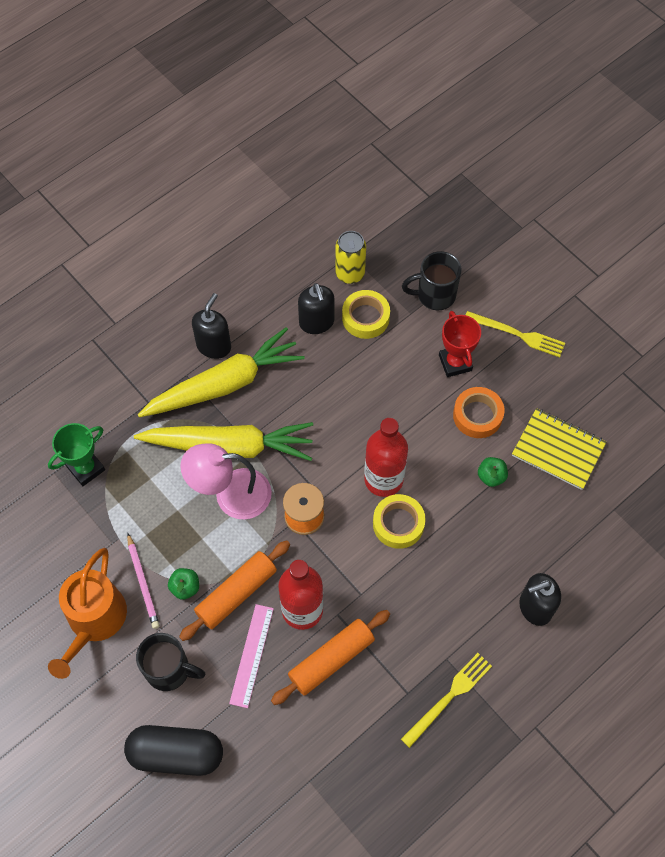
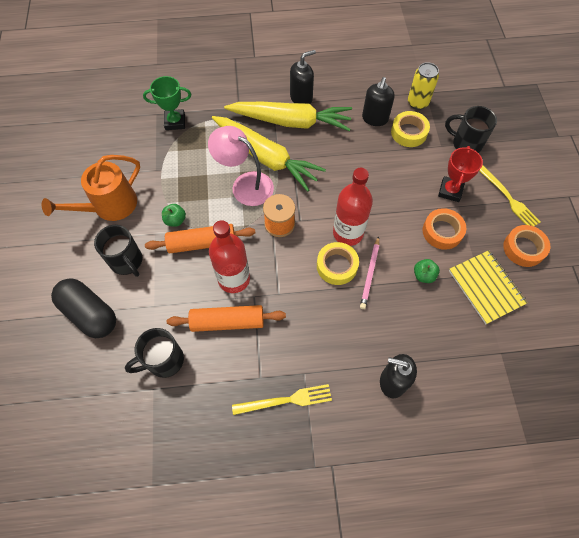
camera: 35 degrees right, 0 degrees up
(143, 582) = (154, 202): pink pencil -> pink pencil (370, 274)
(251, 655) = (181, 285): pink ruler -> none
(297, 745) = (164, 361): none -> black mug
(567, 383) = (523, 248): none -> orange tape

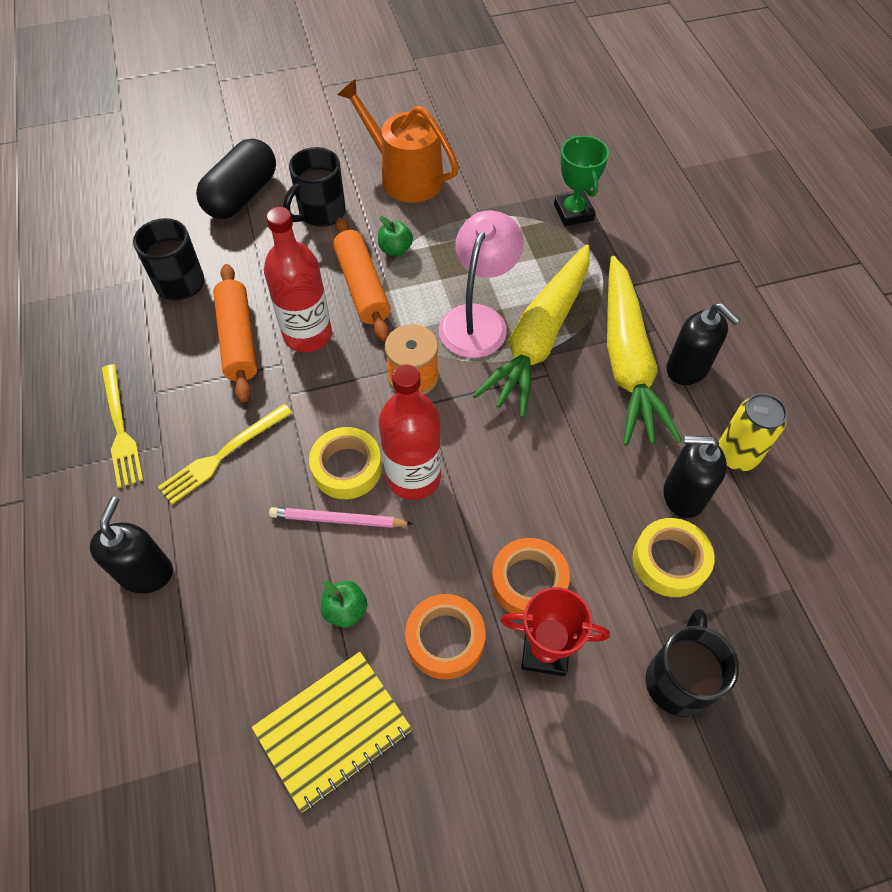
camera: 80 degrees right, 5 degrees down
(417, 103) = (756, 573): yellow can -> yellow can (736, 455)
(508, 198) = (557, 779): yellow fork -> yellow fork (223, 455)
(523, 248) = (434, 813): orange tape -> orange tape (528, 582)

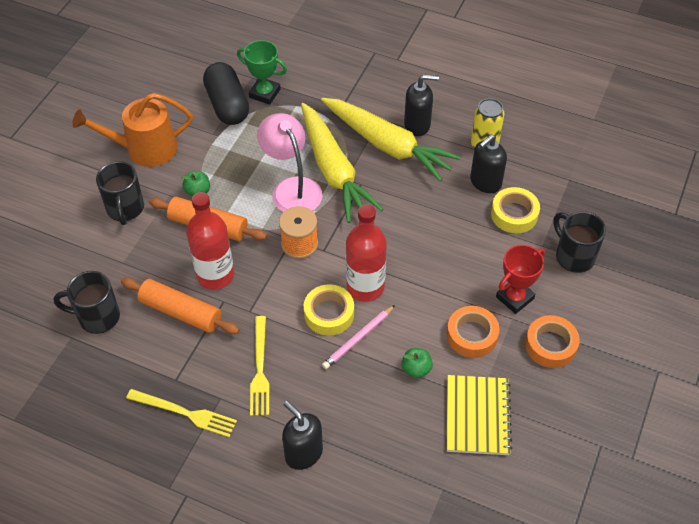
camera: 50 degrees left, 5 degrees down
(242, 195) = (60, 240): black capsule -> black capsule (227, 105)
(528, 582) = (473, 278): orange tape -> orange tape (550, 345)

